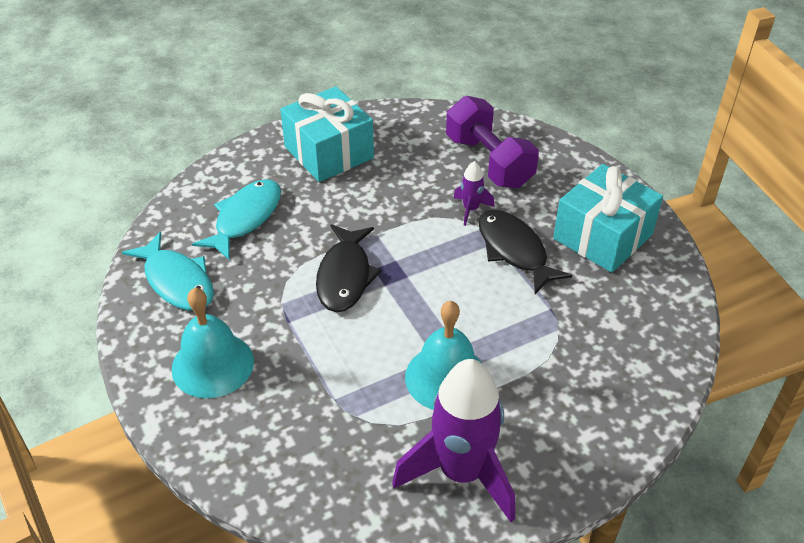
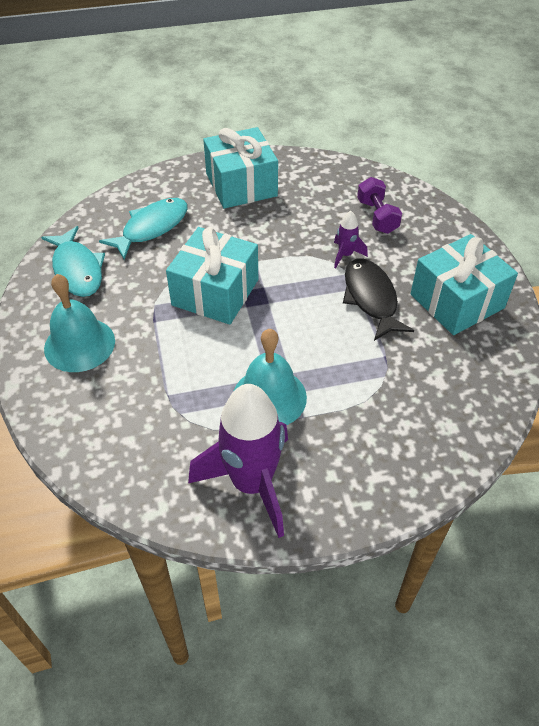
camera: 15 degrees right, 5 degrees up
(345, 276) = (215, 292): black fish -> turquoise gift
(489, 162) = (377, 216): purple dumbbell -> purple dumbbell, size x0.63

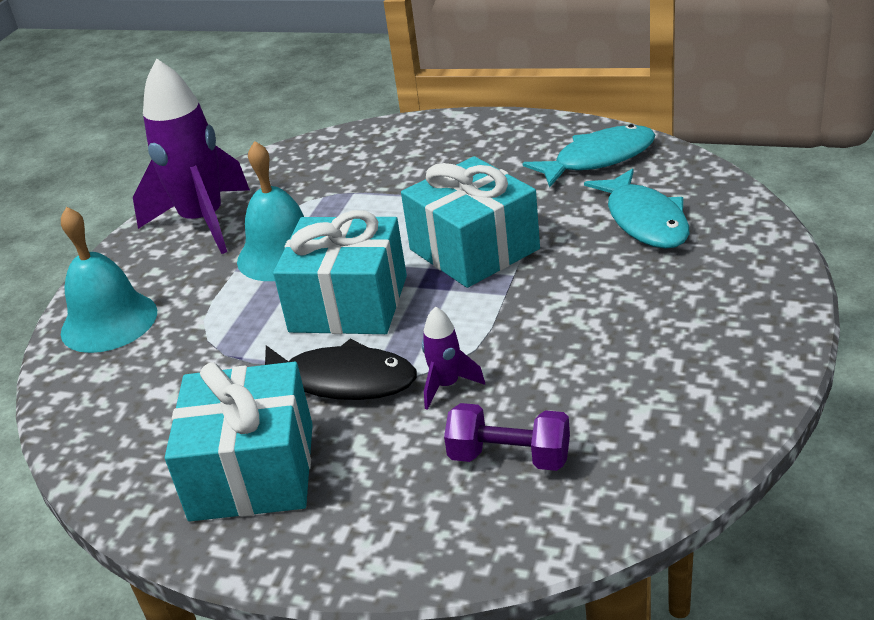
camera: 125 degrees right, 15 degrees down
(77, 270) = (598, 159): turquoise fish -> turquoise fish turned 150 degrees clockwise
(79, 344) = (474, 151): turquoise bell -> turquoise bell (109, 322)
(241, 185) = (701, 322): turquoise gift -> turquoise gift (348, 304)

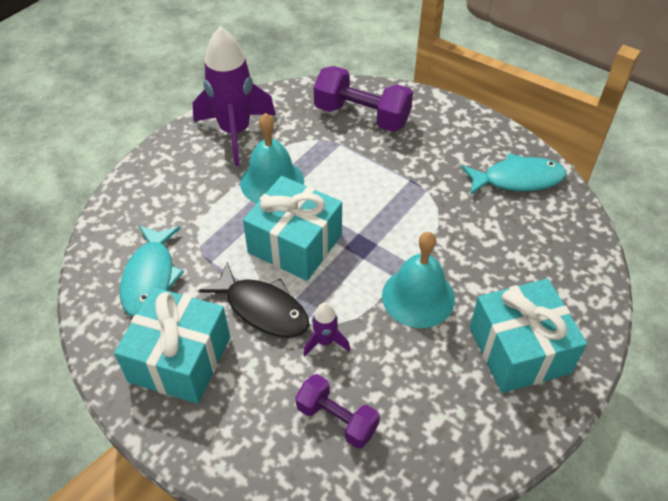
camera: 15 degrees right, 15 degrees up
(109, 322) = (145, 196): turquoise bell -> turquoise bell (418, 297)
(366, 159) = (362, 116): none -> purple dumbbell
(474, 249) = (395, 229): turquoise gift -> turquoise gift (519, 350)
(644, 220) = (521, 251): turquoise fish -> turquoise fish (150, 278)

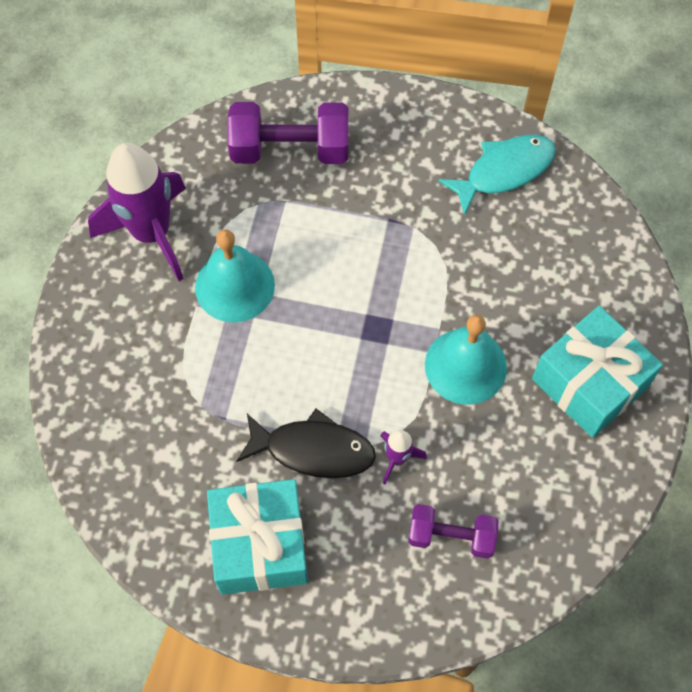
camera: 25 degrees left, 15 degrees up
(150, 278) = (170, 467): turquoise fish -> none
(295, 244) = (304, 356): turquoise gift -> none

